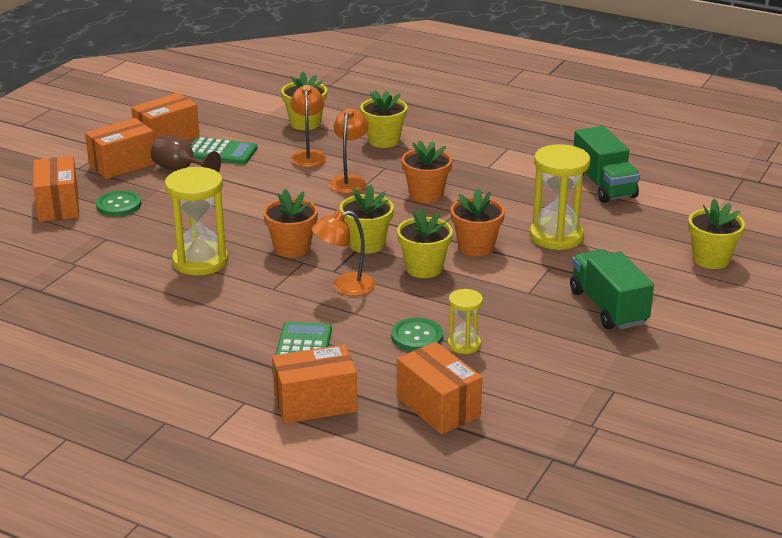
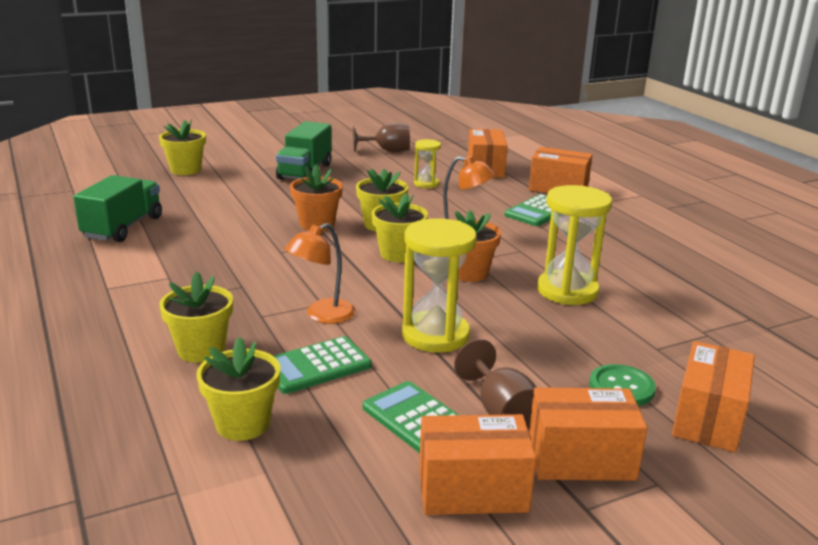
camera: 145 degrees left, 5 degrees down
(308, 155) = (316, 366): orange lamp -> green calculator
(417, 336) = (450, 195): green button -> none
(426, 195) = (276, 274): orange flower pot -> none
(556, 236) = (246, 211): yellow hourglass -> yellow hourglass (435, 335)
(596, 390) = (387, 151): none -> brown goblet

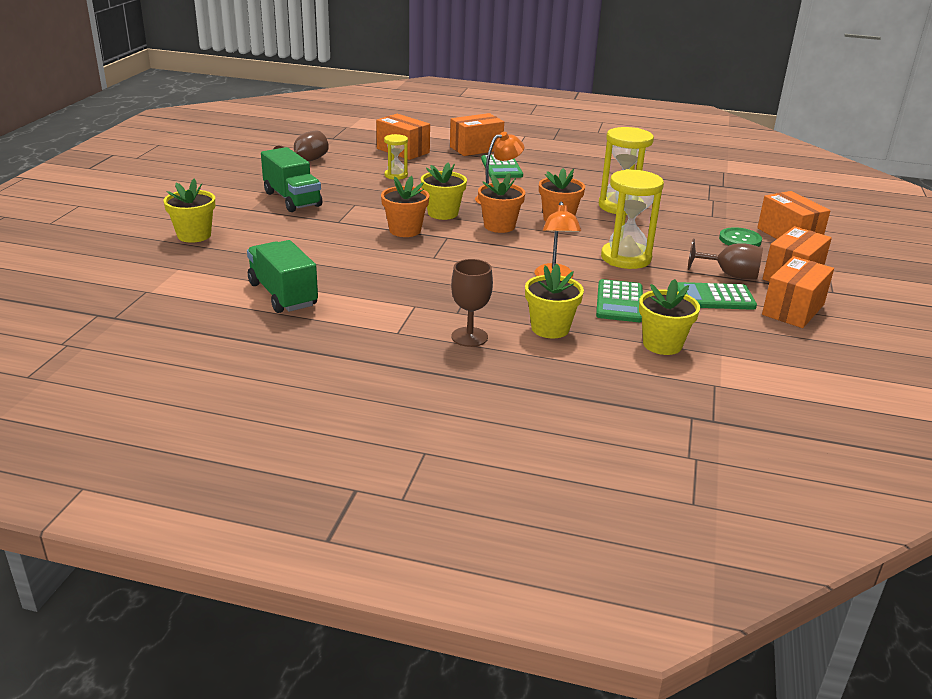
camera: 50 degrees left, 5 degrees up
(134, 319) = (469, 337): none -> brown goblet
(398, 254) = (499, 226): yellow flower pot -> orange flower pot

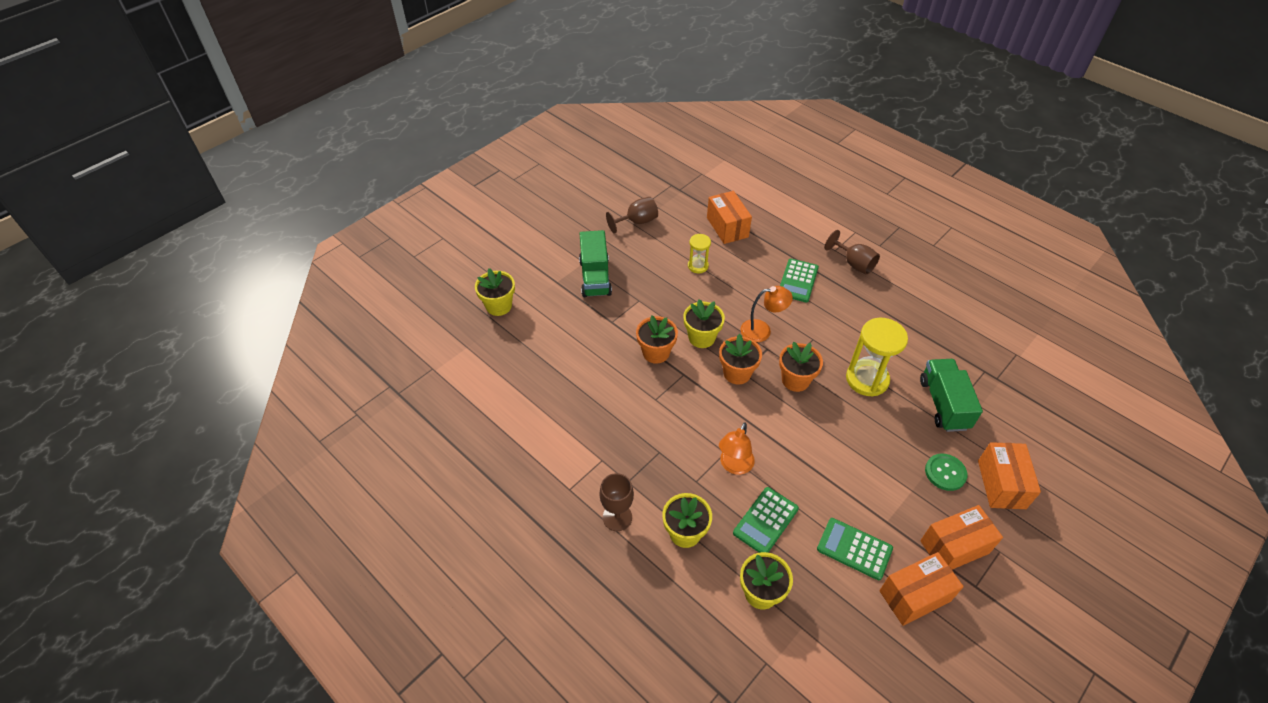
camera: 30 degrees right, 20 degrees up
(283, 295) = (518, 408): green truck -> green truck (943, 404)
(476, 148) = (795, 242): orange box -> none
(626, 258) = (815, 460): yellow hourglass -> none
(730, 275) = (893, 522): brown goblet -> brown goblet (854, 263)

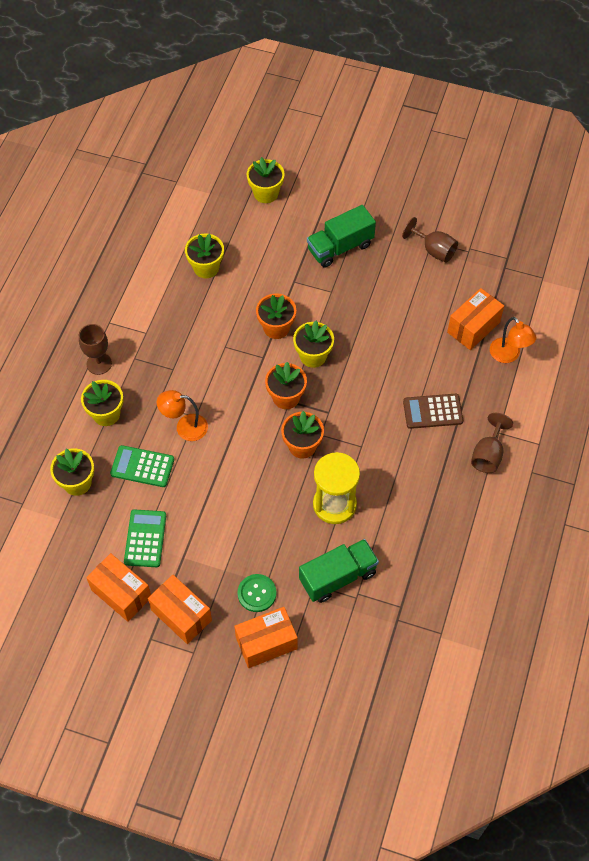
camera: 65 degrees right, 10 degrees up
(554, 381) = (206, 268): none -> yellow flower pot
(698, 266) = (403, 321): yellow hourglass -> none
(762, 330) = (349, 401): orange lamp -> orange lamp (508, 355)
(798, 281) = (432, 411): green calculator -> brown calculator

